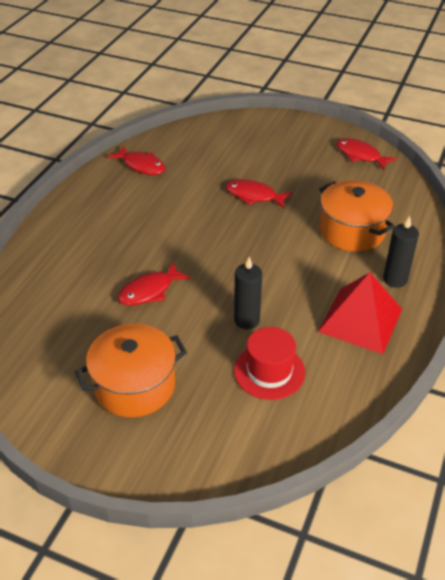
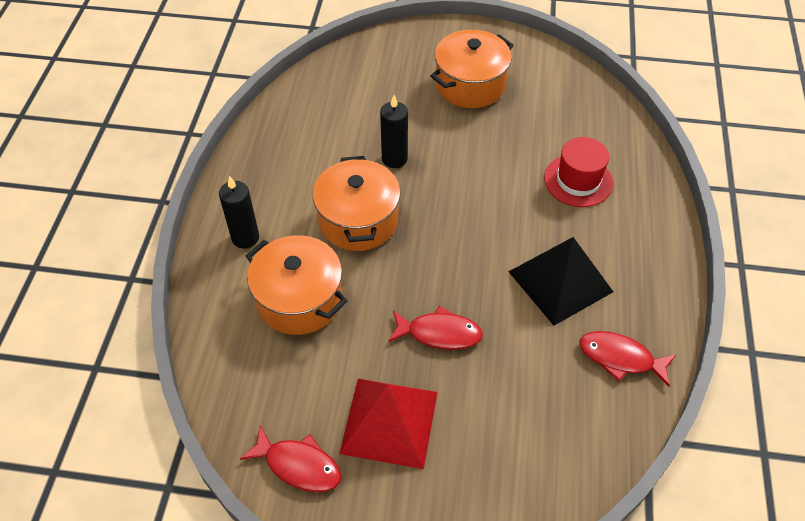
camera: 165 degrees right, 10 degrees up
(149, 291) = (503, 170): red fish -> none
(153, 208) = (560, 281): none -> black pyramid
(269, 371) = (360, 117): red hat -> red hat (578, 180)
(294, 275) = (358, 220): none -> orange pot
(360, 320) = (281, 182): red pyramid -> red pyramid (389, 422)

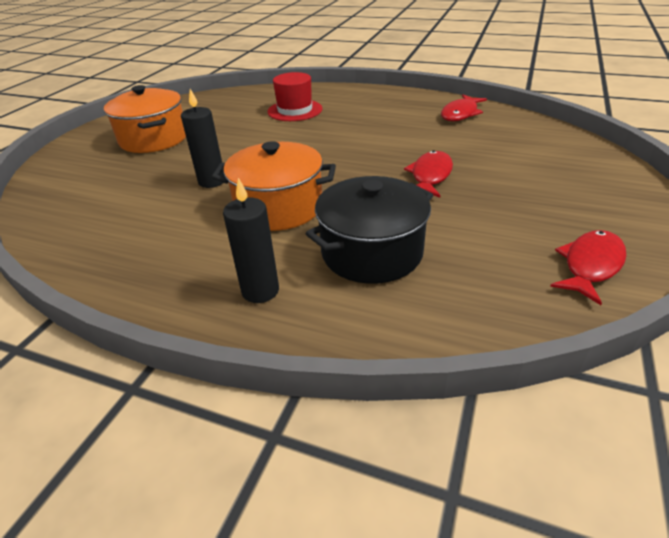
camera: 75 degrees left, 15 degrees down
(299, 299) = (372, 252): orange pot -> black pot
(389, 422) = (527, 207): red pyramid -> none
(560, 281) = (388, 125): black pyramid -> none

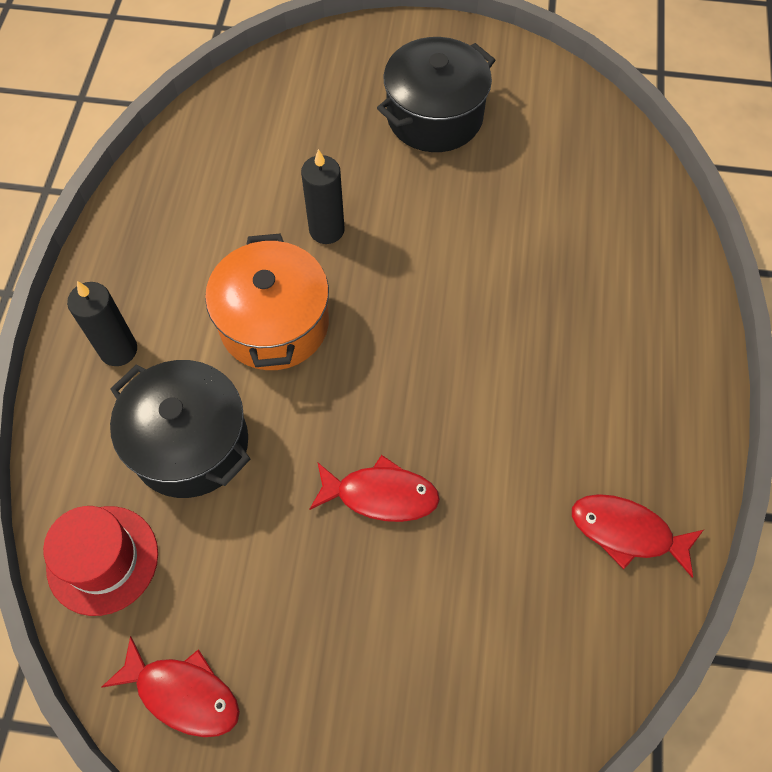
camera: 75 degrees right, 25 degrees up
(154, 139) = (434, 116): orange pot -> black pot
(295, 110) = (578, 263): red hat -> red hat (102, 560)

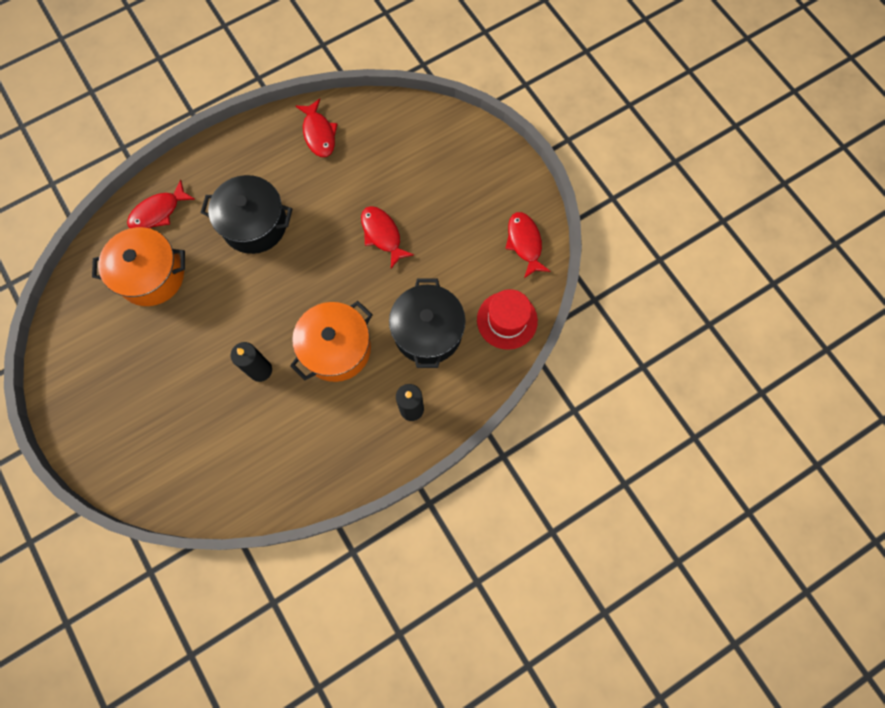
camera: 130 degrees left, 10 degrees up
(434, 116) = (136, 376): black pot -> black pot (254, 224)
(554, 197) = (151, 275): none -> orange pot
(645, 254) = (158, 212): none -> red fish

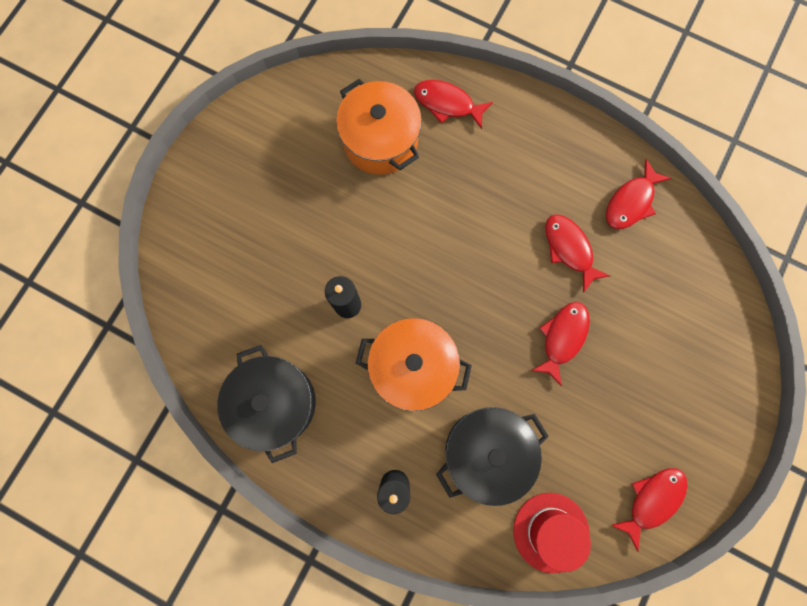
camera: 60 degrees right, 5 degrees up
(254, 224) = (491, 202): black pot -> black pot (275, 403)
(324, 193) = (569, 249): none -> red fish

